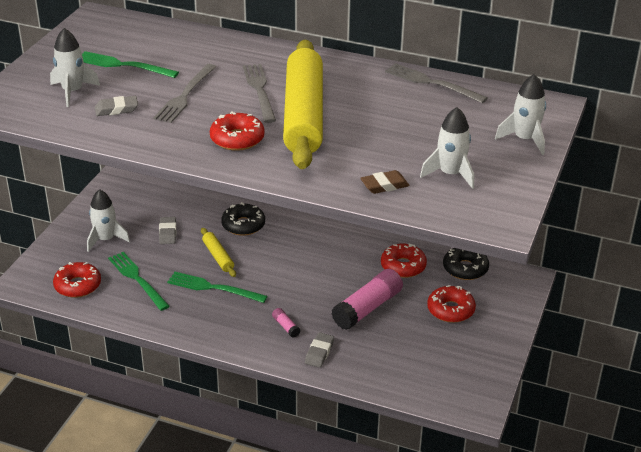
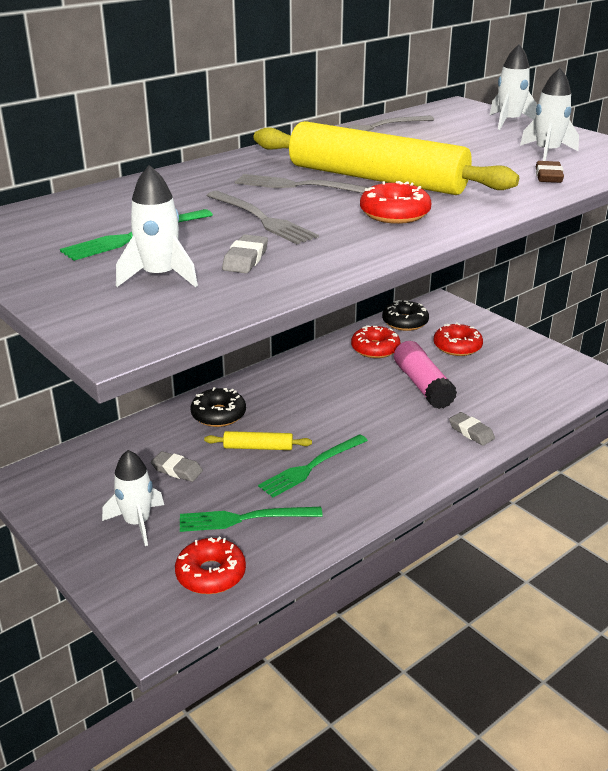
camera: 60 degrees left, 5 degrees down
(285, 326) = (415, 439): pink glue stick -> none

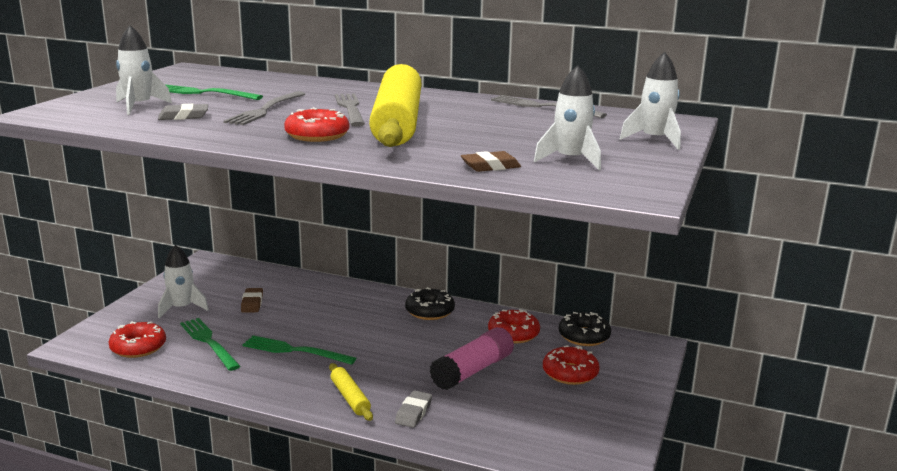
camera: 60 degrees right, 10 degrees down
(177, 470) = (252, 303): grey eraser -> brown eraser
(218, 415) = (337, 298): black donut -> black donut (429, 311)
(258, 447) = (305, 324): yellow rolling pin -> yellow rolling pin (350, 398)

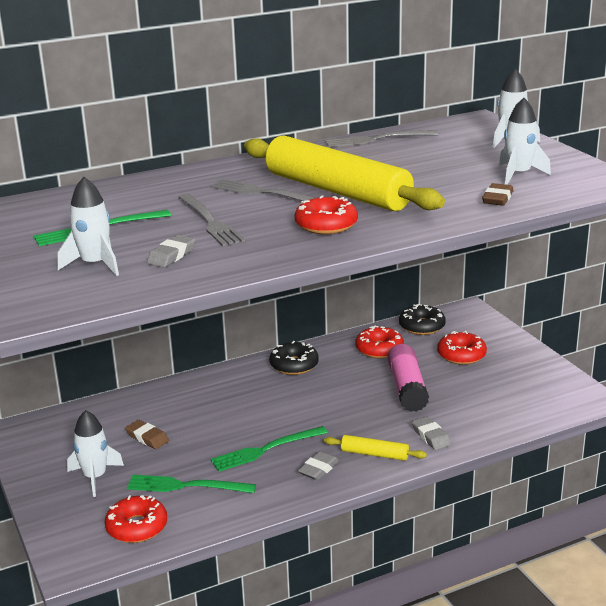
camera: 45 degrees left, 5 degrees up
(296, 383) = (318, 469): none -> grey eraser

